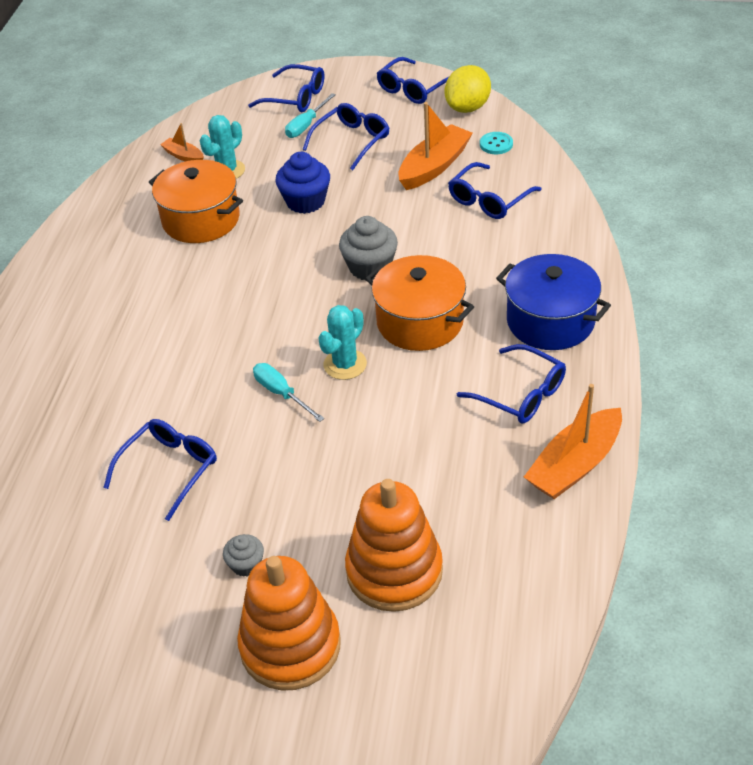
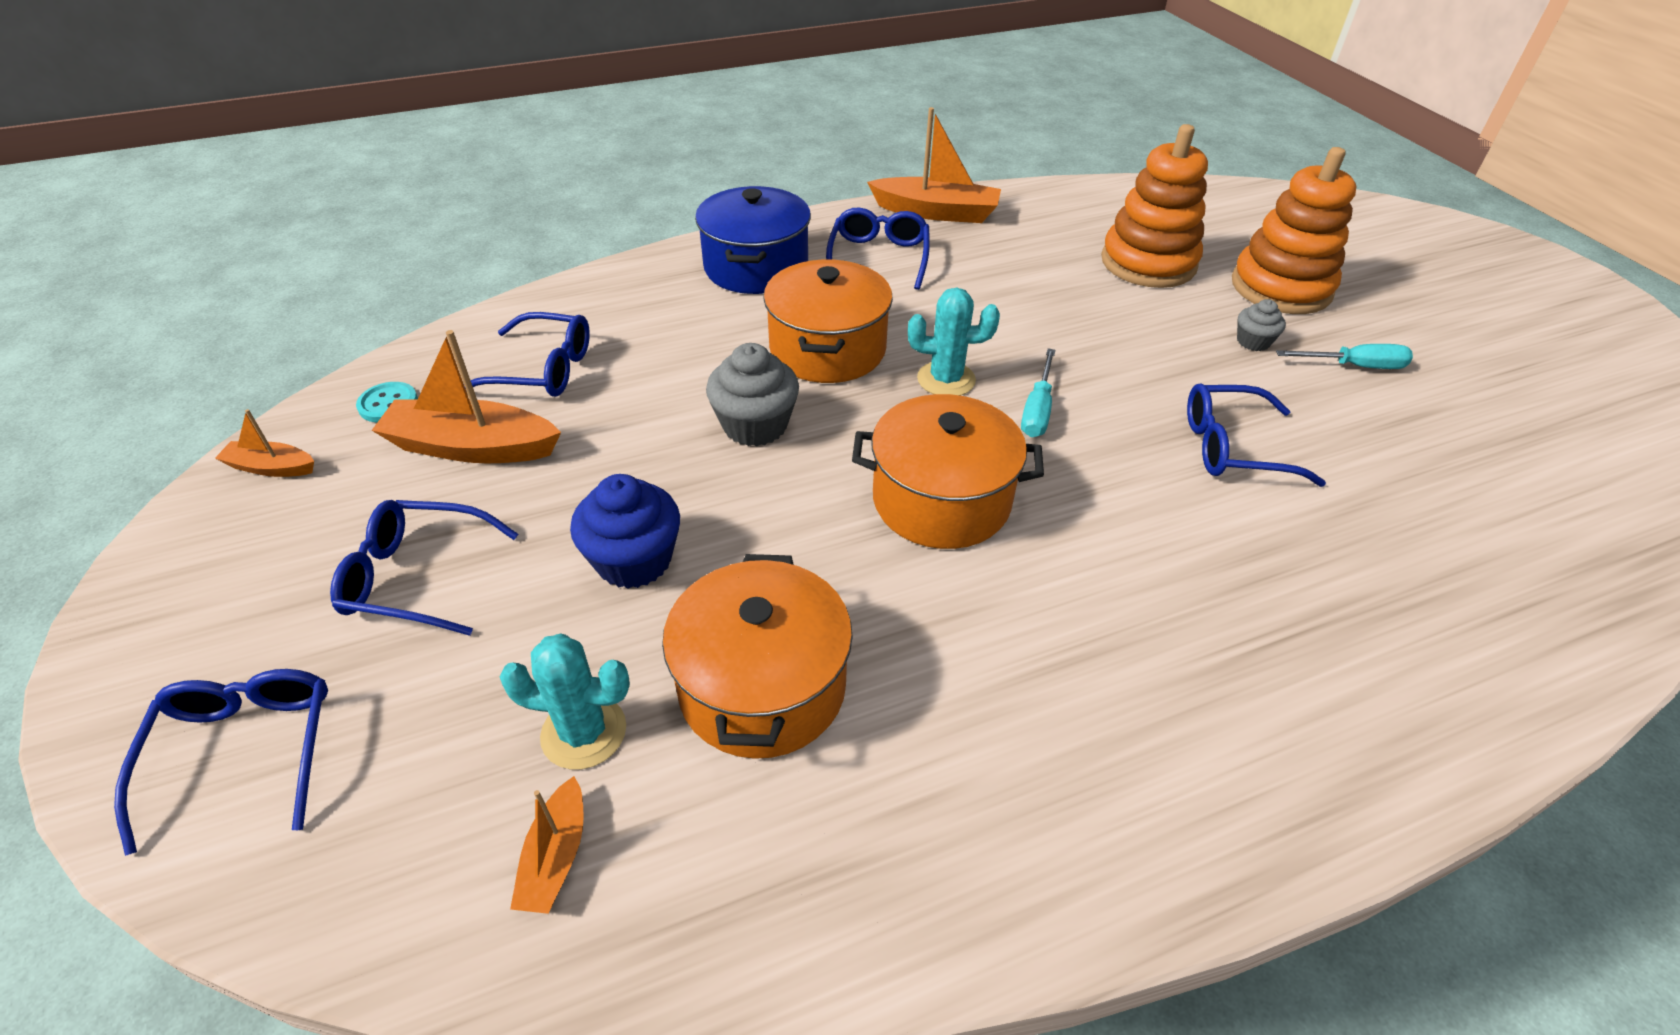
camera: 125 degrees left, 0 degrees up
(249, 316) = (941, 500): none -> orange pot
(306, 125) = (370, 675): turquoise screwdriver -> turquoise screwdriver (1354, 366)
(413, 89) = (200, 562): blue glasses -> none
(468, 108) = (271, 467): yellow lemon -> orange boat

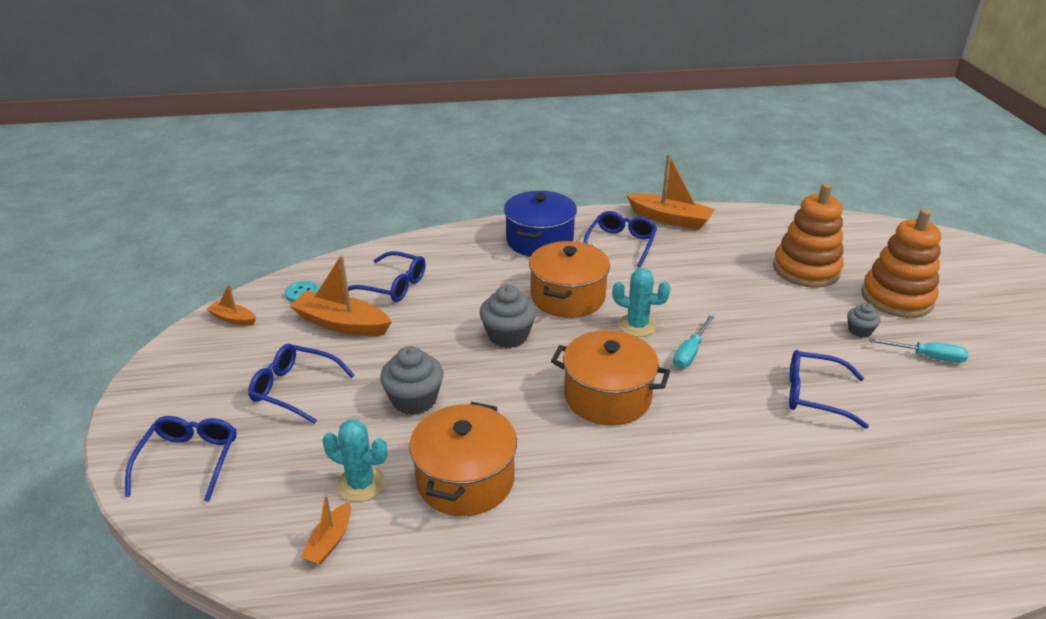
camera: 15 degrees right, 10 degrees down
(634, 560) = (414, 400): blue cupcake -> grey cupcake

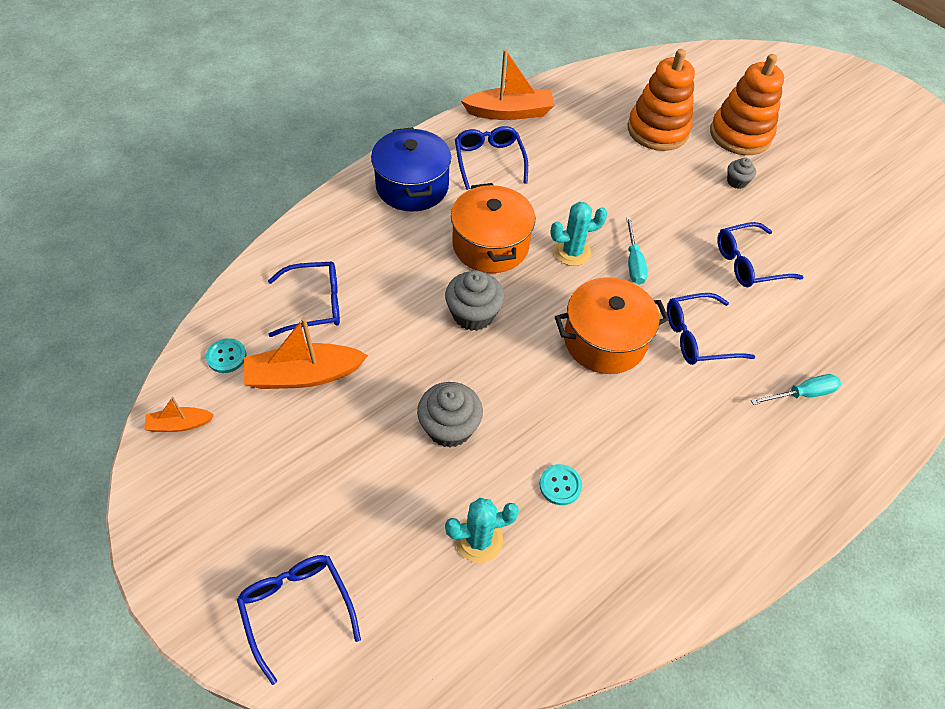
camera: 35 degrees left, 20 degrees up
(294, 389) = (326, 474): blue glasses -> blue glasses (697, 337)
(329, 541) = (502, 610): orange boat -> none
(465, 479) = (560, 485): orange pot -> turquoise button
(927, 357) = (796, 188): turquoise screwdriver -> turquoise screwdriver (802, 394)

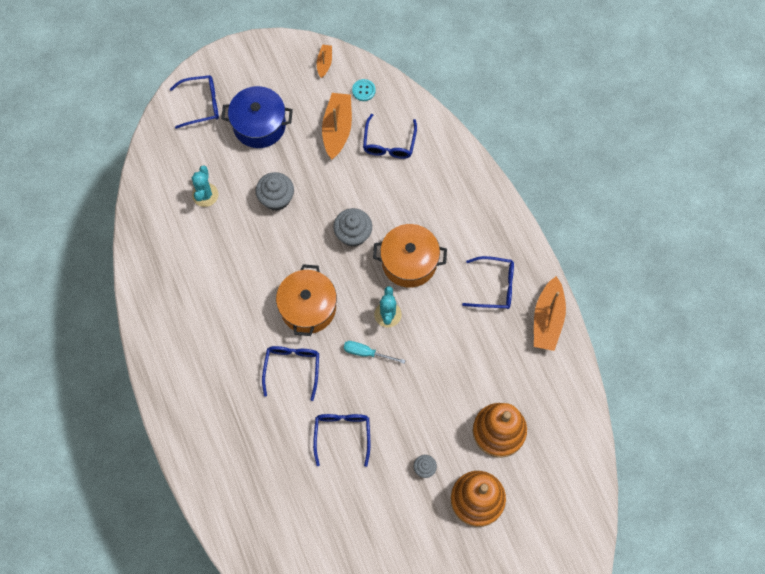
camera: 110 degrees right, 15 degrees up
(412, 186) = (480, 225): blue pot -> blue pot (259, 125)
(560, 485) = (220, 246): turquoise button -> none
(802, 394) = (229, 414): turquoise screwdriver -> none

